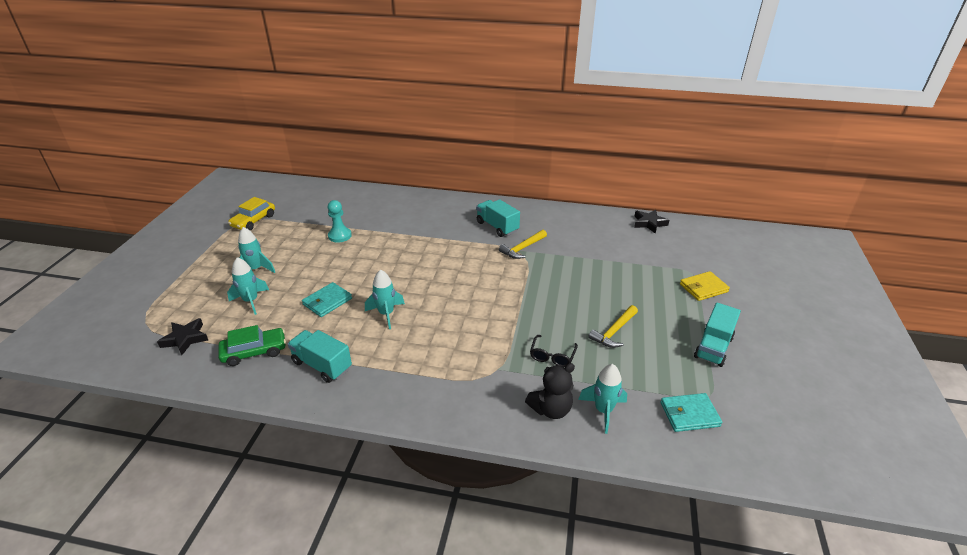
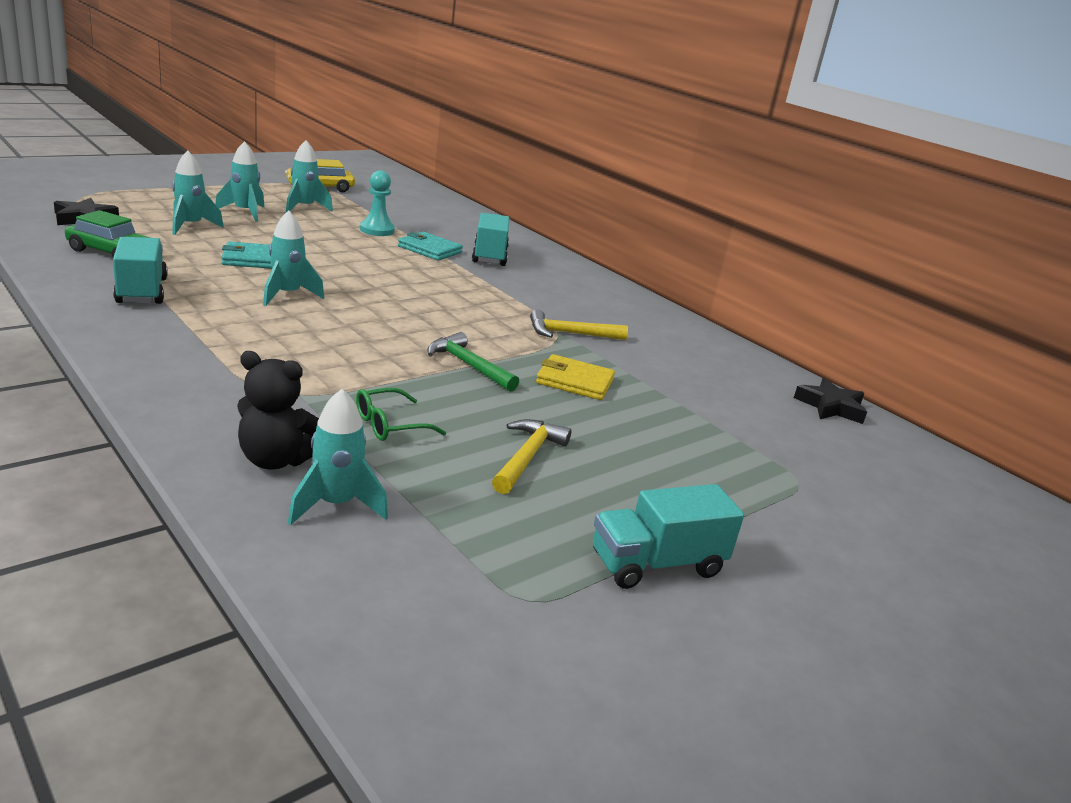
camera: 35 degrees right, 10 degrees down
(277, 244) = (304, 208): none -> turquoise rocket
(497, 227) = (578, 305): turquoise truck -> turquoise truck (489, 256)
(521, 299) = (468, 365): none -> green hammer
(552, 356) = (390, 425): black glasses -> green glasses
(614, 331) = (527, 457): yellow hammer -> yellow hammer turned 120 degrees clockwise
(689, 414) = (449, 593): turquoise wallet -> turquoise wallet (430, 249)
(703, 288) = (784, 505): yellow wallet -> yellow wallet (575, 381)

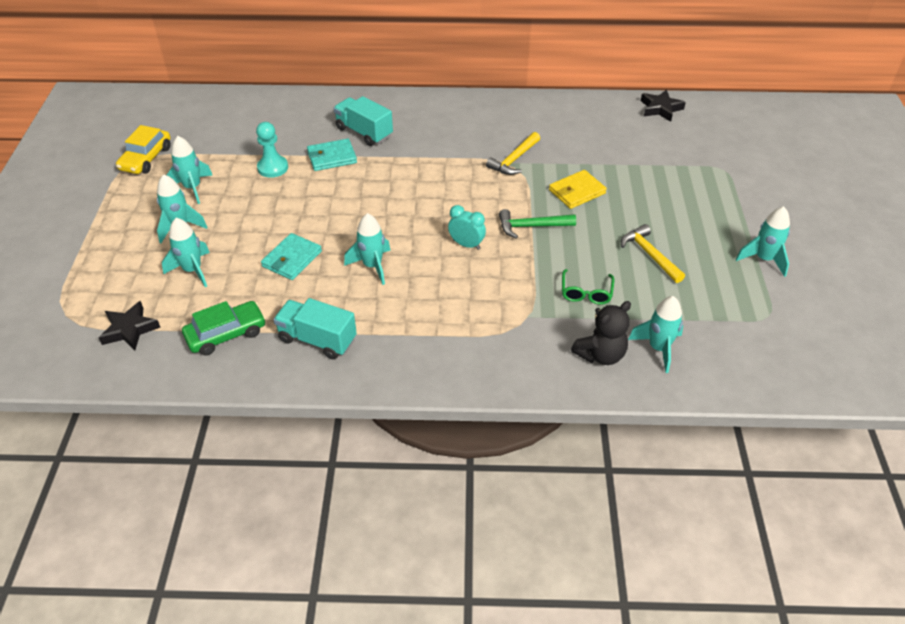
camera: 45 degrees left, 20 degrees up
(385, 335) = (466, 244): none -> turquoise clock
(656, 564) = (763, 259): turquoise truck -> turquoise rocket

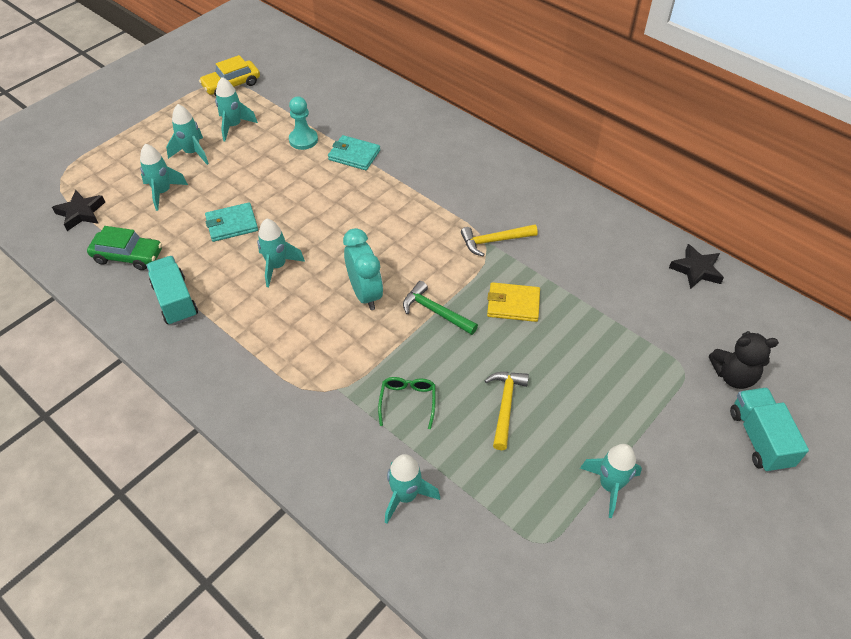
camera: 40 degrees right, 5 degrees up
(364, 132) = (402, 146): turquoise truck -> turquoise truck (759, 438)
(466, 244) = (365, 294): turquoise clock -> turquoise clock, size x1.56
(586, 293) = (408, 402): green glasses -> green glasses turned 135 degrees clockwise
(600, 355) = (352, 465): black teddy bear -> black teddy bear (733, 375)

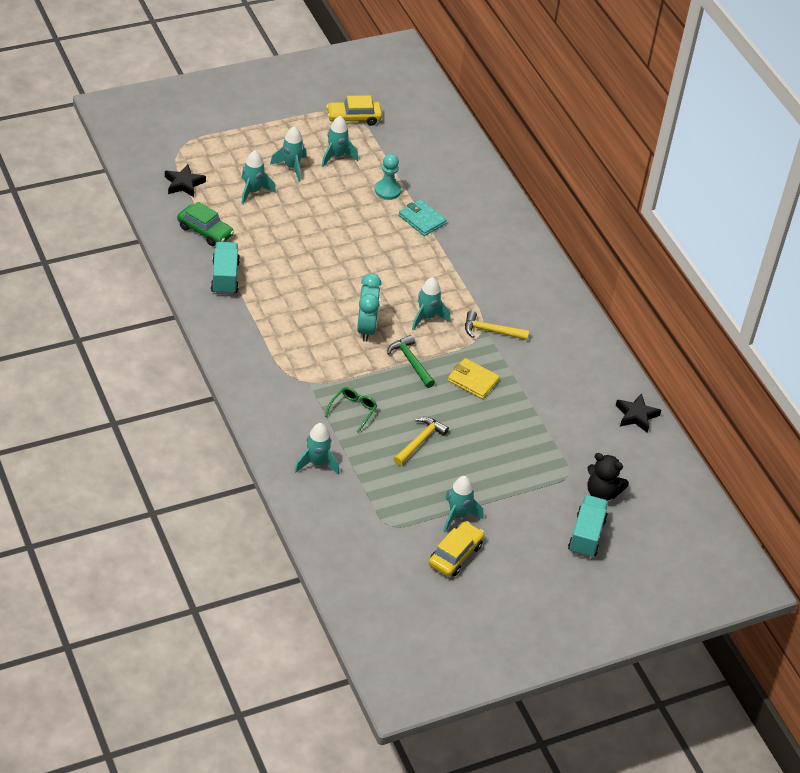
camera: 20 degrees right, 5 degrees down
(232, 224) = (294, 237): turquoise wallet -> none
(277, 266) = (312, 283): turquoise rocket -> turquoise rocket (427, 317)
(644, 545) = (455, 555): none -> yellow car

